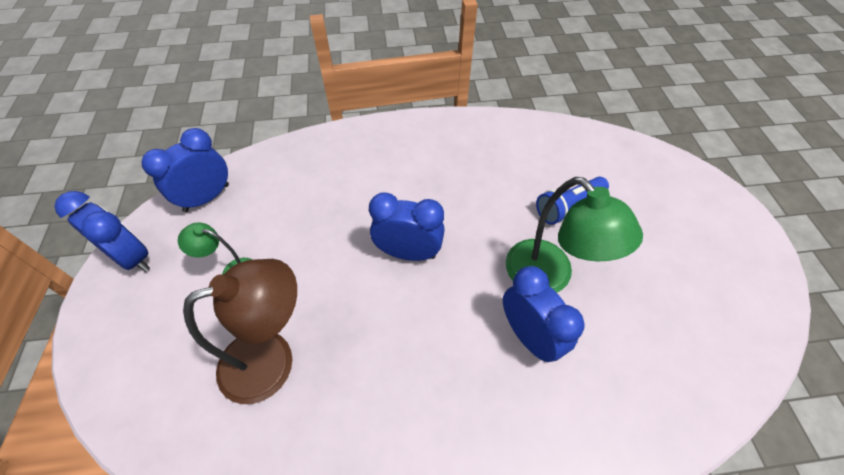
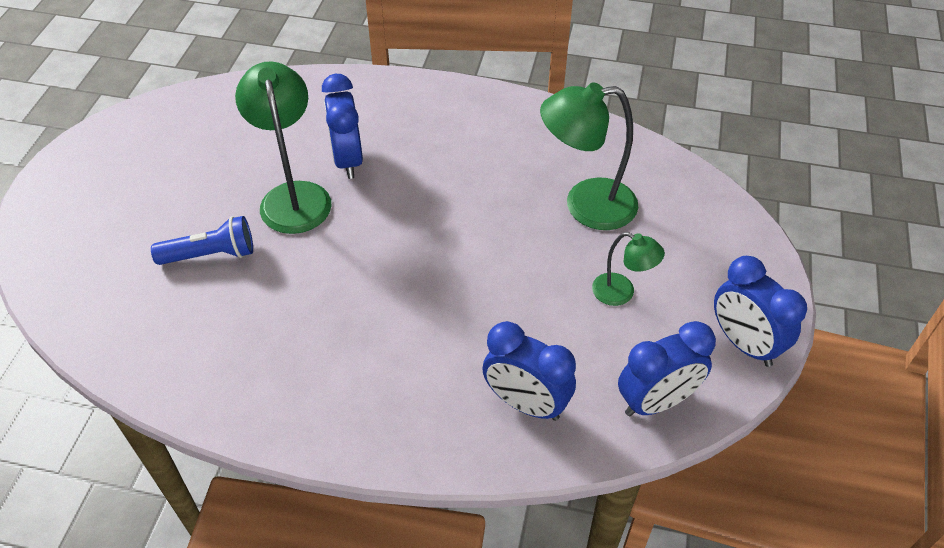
camera: 160 degrees left, 5 degrees down
(272, 359) = (585, 205): brown lamp -> green lamp
(408, 253) = (421, 258): blue clock -> blue clock (526, 404)

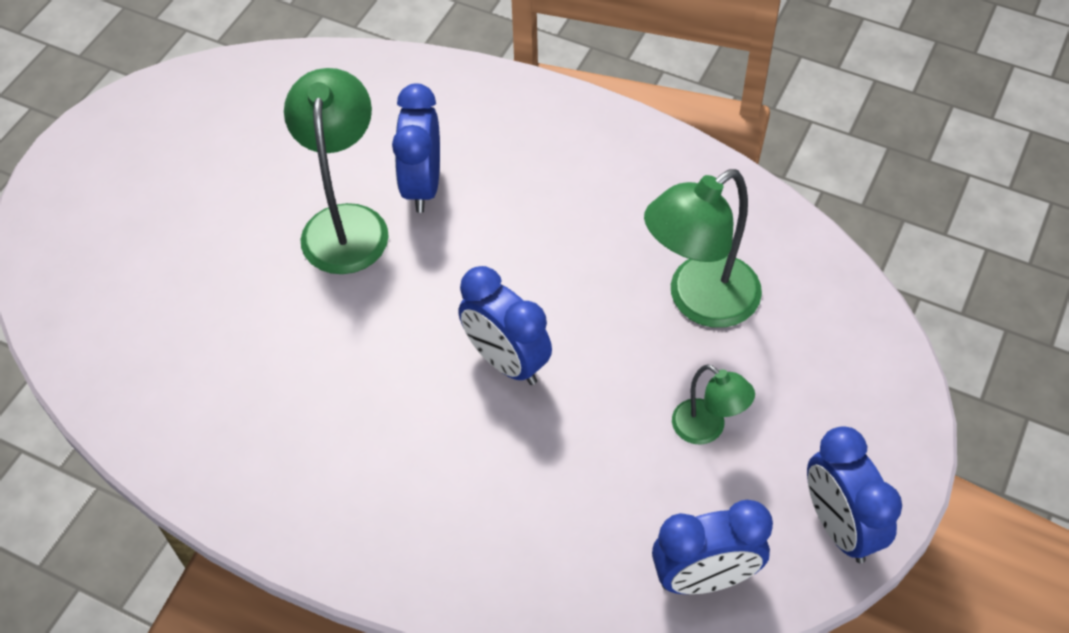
camera: 15 degrees right, 5 degrees up
(211, 254) = (232, 283): blue flashlight -> none
(526, 404) = (547, 547): blue clock -> blue clock (506, 361)
(585, 205) = (699, 301): green lamp -> green lamp turned 45 degrees counterclockwise

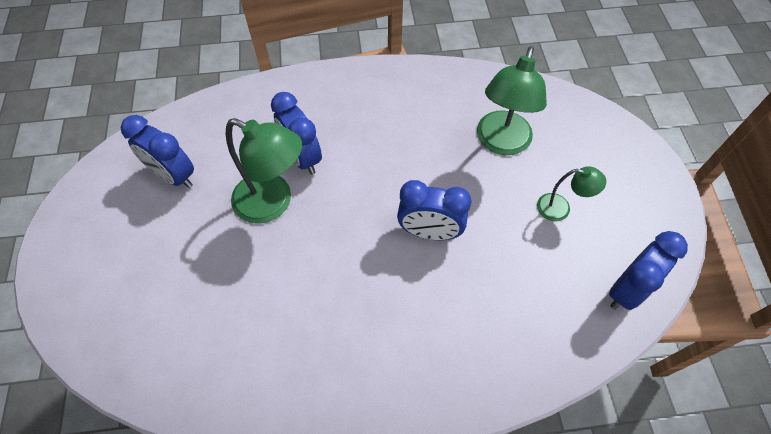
camera: 35 degrees left, 5 degrees up
(346, 223) = (273, 203): green lamp -> green lamp turned 150 degrees clockwise
(839, 527) = (662, 222): blue clock -> blue clock (174, 176)

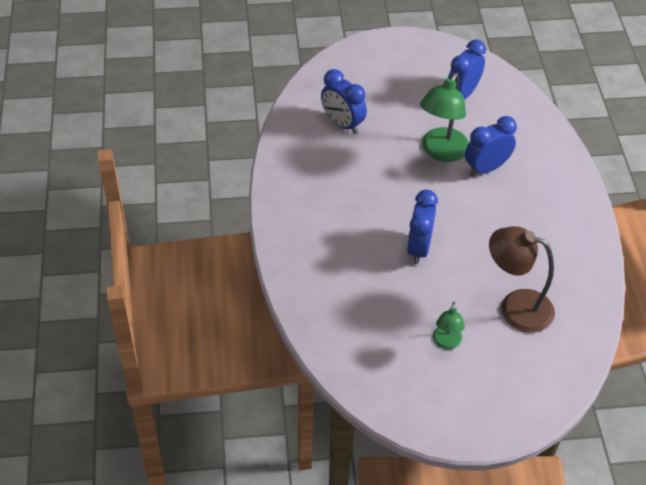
camera: 90 degrees right, 10 degrees down
(501, 143) = (515, 307): green lamp -> brown lamp
(626, 290) = (368, 377): blue clock -> blue clock (342, 124)

